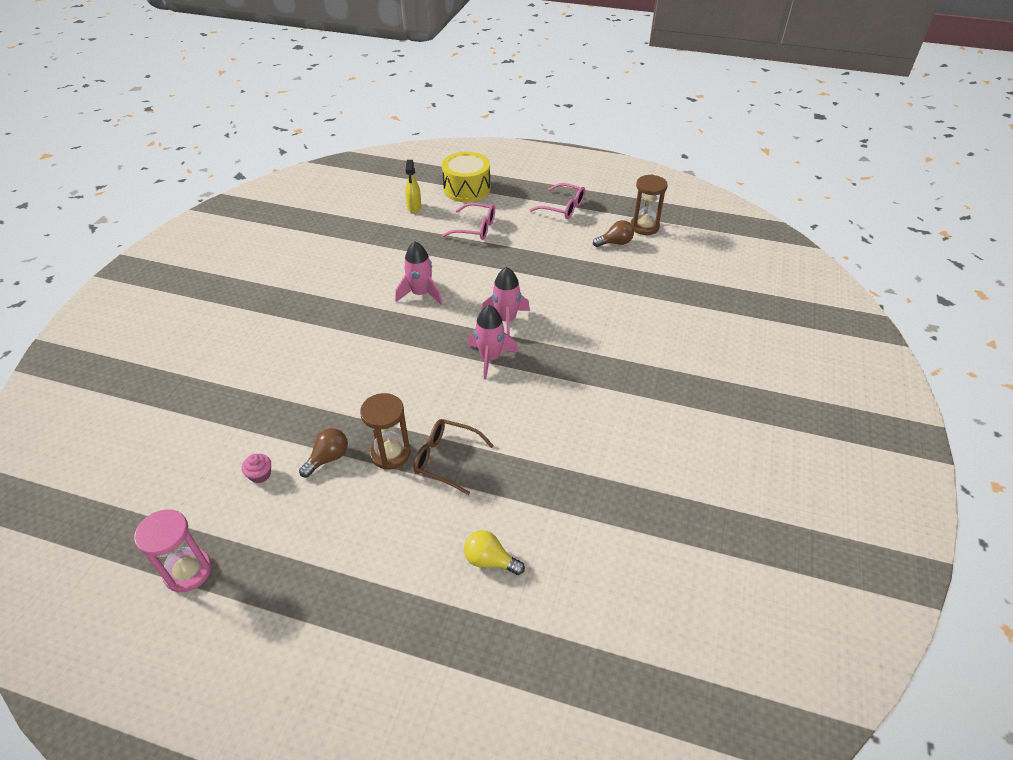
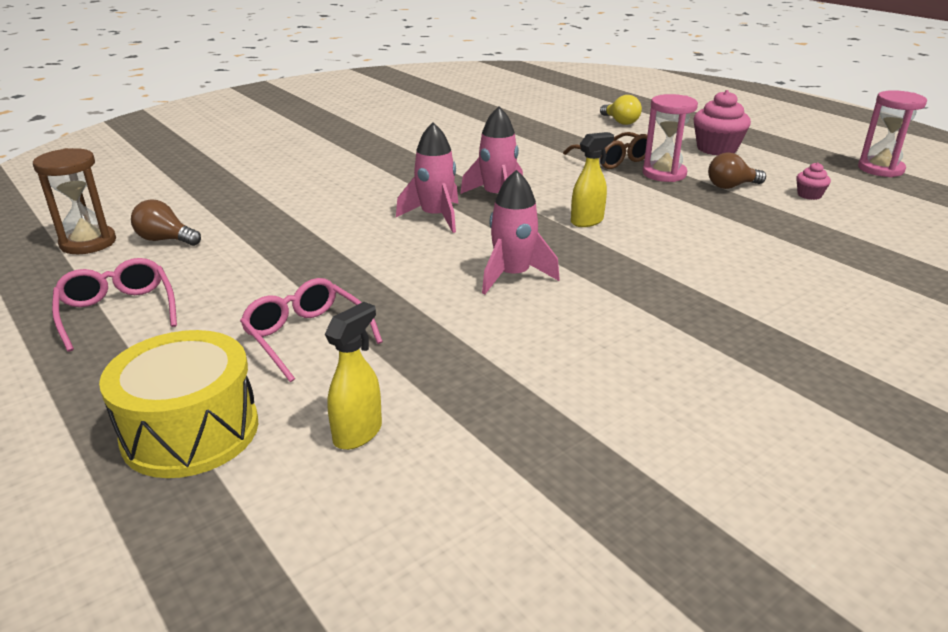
camera: 145 degrees left, 15 degrees down
(361, 537) = (716, 149): none -> pink cupcake
(390, 453) = (664, 174): brown hourglass -> pink hourglass
(412, 358) = (587, 221): none -> yellow spray bottle

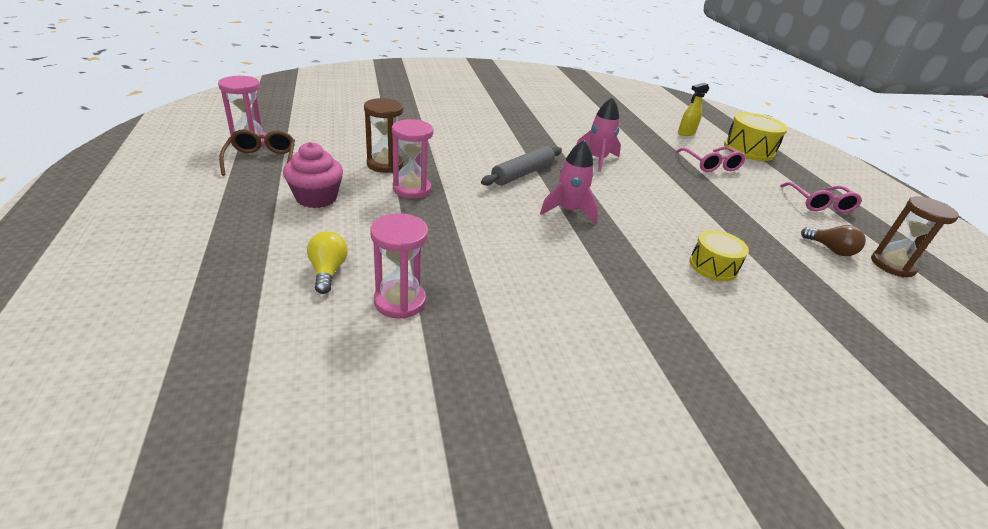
camera: 160 degrees left, 5 degrees up
(328, 189) = (713, 266): none -> yellow drum
(435, 217) = (625, 208): pink rocket -> none
(557, 122) = (400, 301): none -> pink hourglass
(587, 221) = (522, 173): yellow spray bottle -> grey rolling pin
(612, 159) = (428, 217): brown glasses -> brown glasses (262, 160)
(731, 186) = (385, 164): brown light bulb -> brown hourglass
(809, 195) = (349, 144): pink cupcake -> none

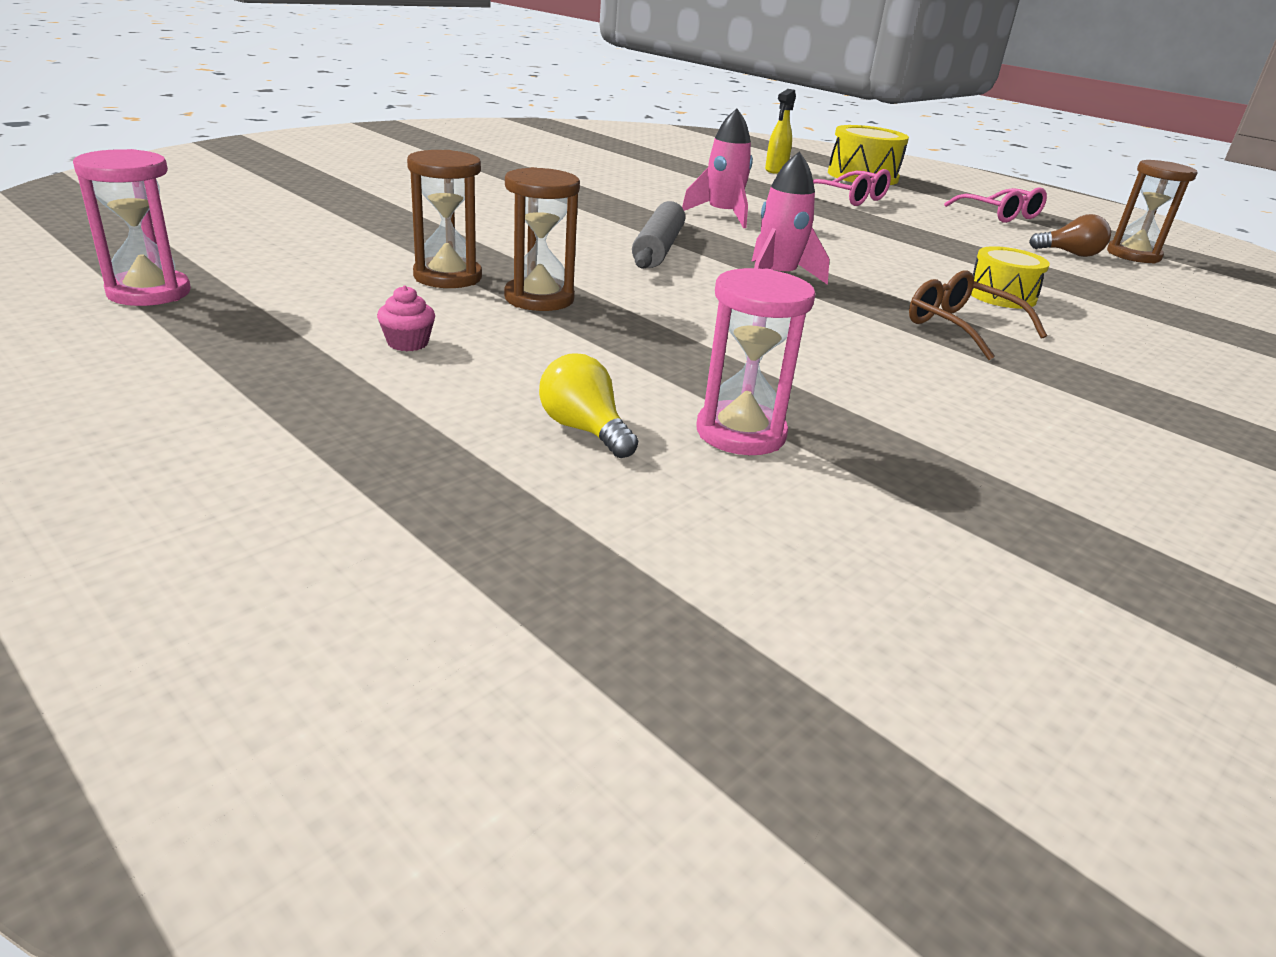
camera: 30 degrees left, 5 degrees down
(262, 160) = (219, 314): brown glasses -> brown glasses (961, 327)
(316, 198) = (408, 343): pink cupcake -> pink cupcake, size x0.51
(412, 189) = (539, 298): pink hourglass -> brown hourglass

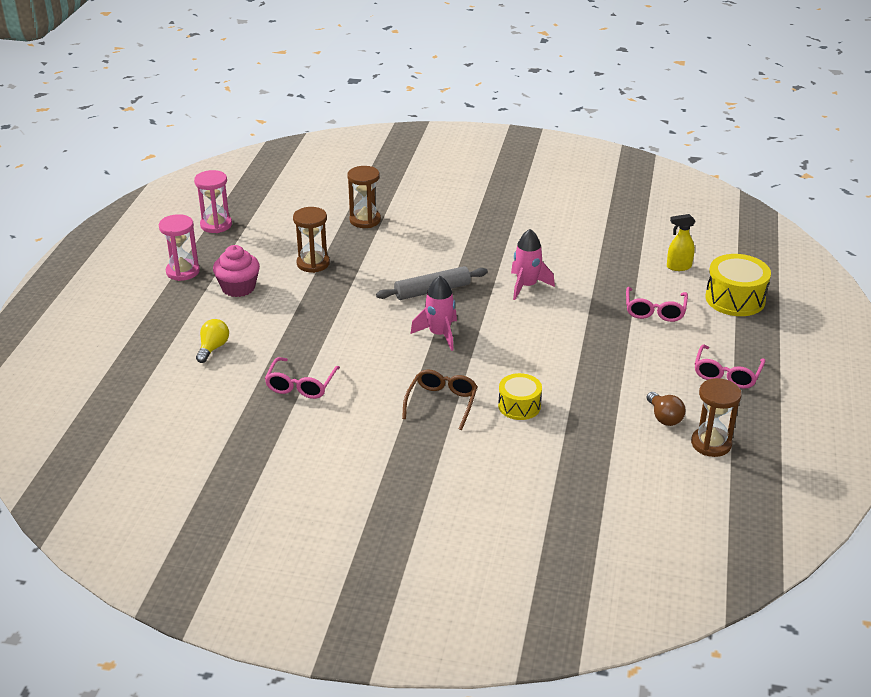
camera: 60 degrees right, 5 degrees up
(408, 343) = (238, 288): pink cupcake -> pink cupcake, size x1.96
(539, 298) = (318, 291): brown hourglass -> brown hourglass (365, 220)
(740, 433) = (246, 378): pink hourglass -> pink hourglass (183, 271)
(818, 397) = (301, 385): none -> pink glasses

